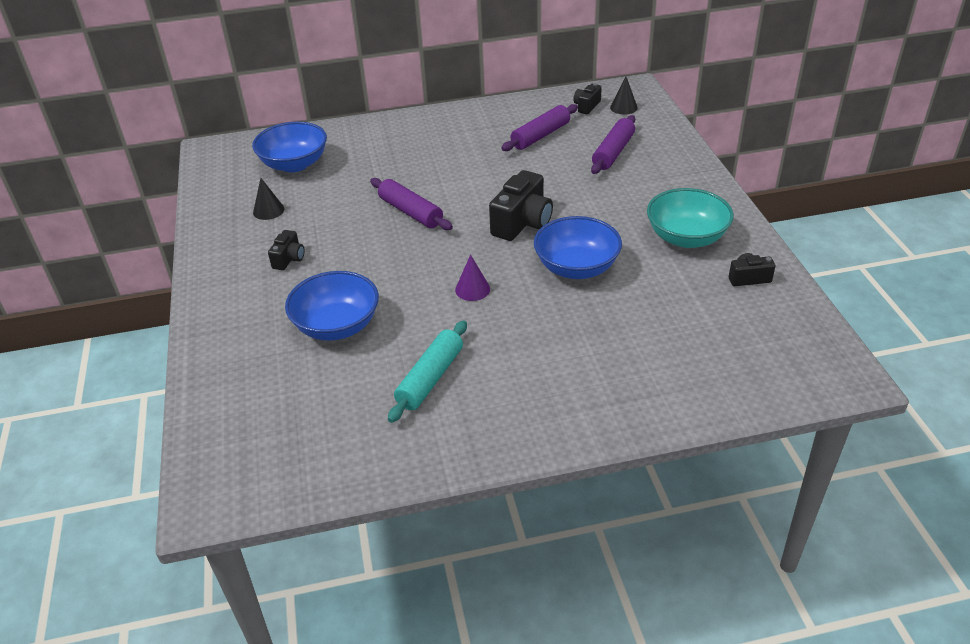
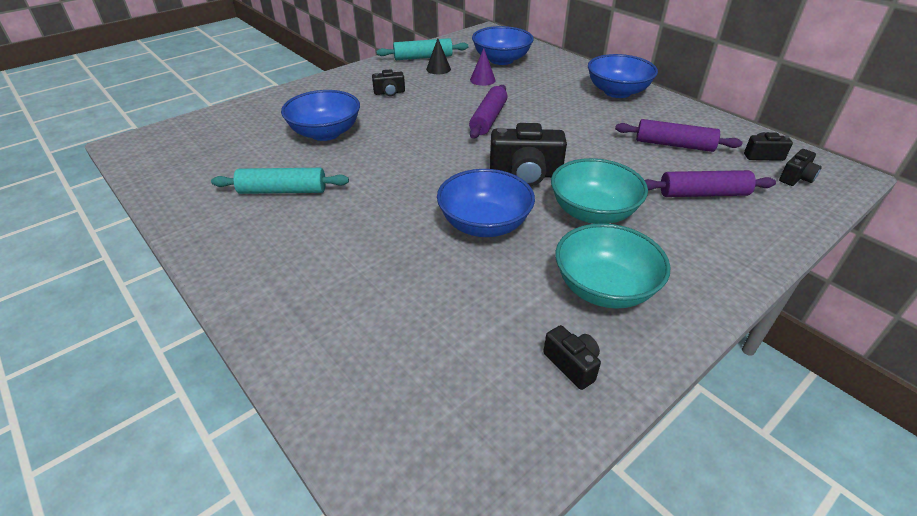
camera: 60 degrees right, 0 degrees up
(226, 212) = (423, 57): none -> turquoise rolling pin
(432, 126) = (617, 92): none -> blue bowl
(472, 289) = (409, 177): purple cone -> purple cone (482, 80)
(599, 209) = (593, 212): none -> turquoise bowl
(623, 107) = (796, 178): black cone -> black camera

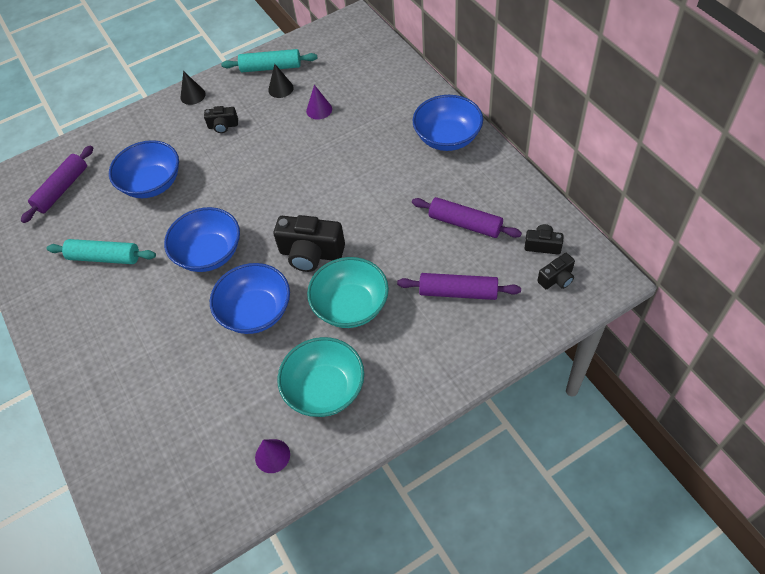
camera: 15 degrees right, 15 degrees up
(351, 75) = (193, 95): none -> black cone
(488, 119) = (304, 173): purple rolling pin -> purple rolling pin (62, 189)
(501, 60) = (349, 76): blue bowl -> blue bowl (209, 253)
(572, 364) = (272, 456): black camera -> purple cone

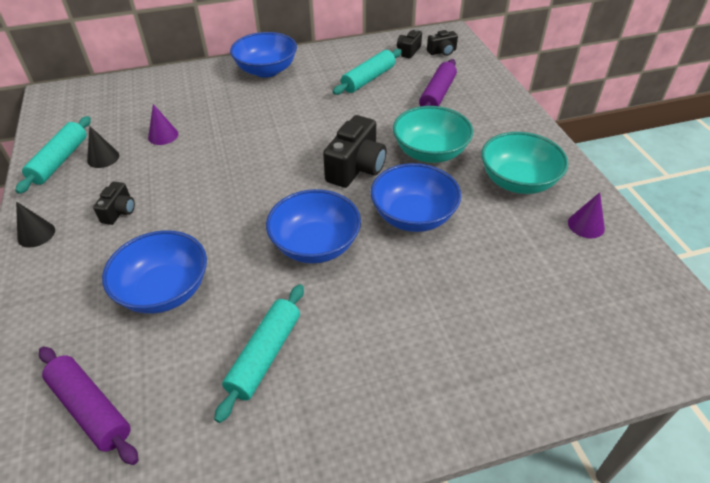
camera: 80 degrees left, 10 degrees down
(465, 224) = (368, 79): purple rolling pin -> turquoise rolling pin
(556, 279) = (442, 52): black camera -> black camera turned 90 degrees clockwise

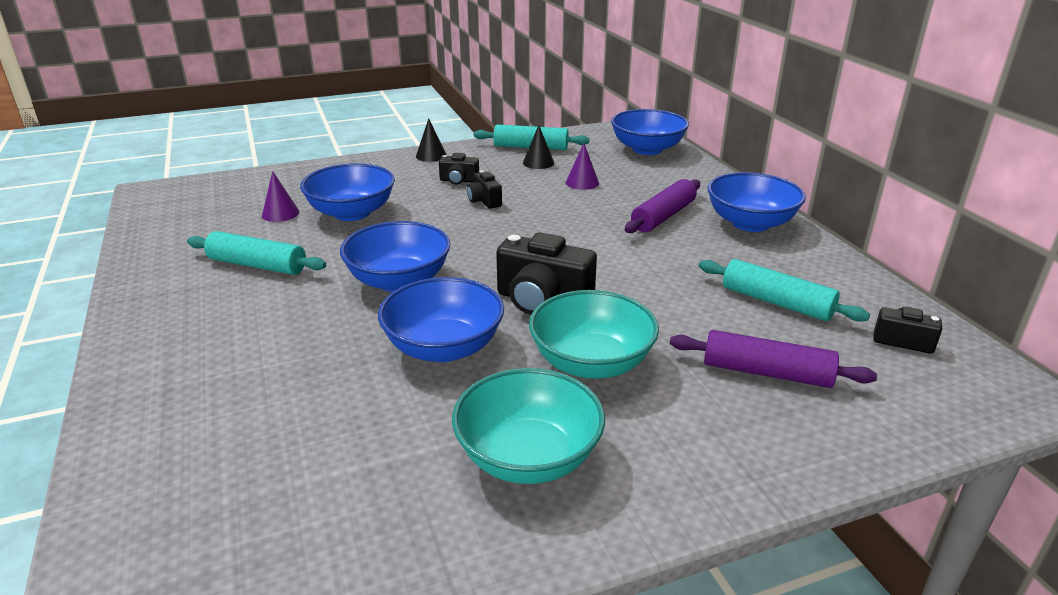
camera: 85 degrees right, 15 degrees down
(90, 409) = (239, 203): purple rolling pin -> purple rolling pin (663, 216)
(109, 95) = (647, 149): none -> blue bowl
(442, 52) = (932, 381): black camera -> black camera (484, 201)
(586, 225) = (410, 536): purple cone -> purple cone (280, 213)

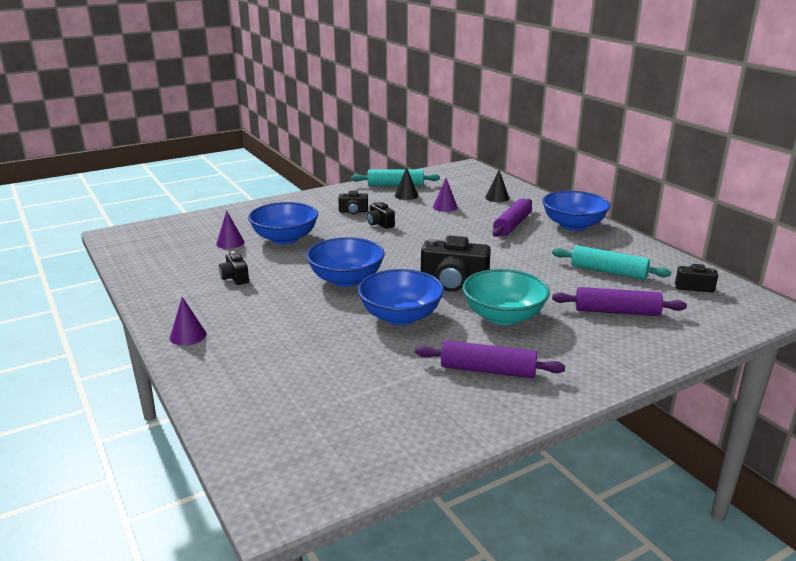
camera: 10 degrees left, 5 degrees down
(147, 348) = (188, 336): none -> purple cone
(257, 265) = (235, 278): turquoise rolling pin -> black camera
(431, 156) = (322, 195): black cone -> black cone (497, 197)
(528, 457) = (488, 370): turquoise bowl -> purple rolling pin
(647, 149) = (481, 181): blue bowl -> none

